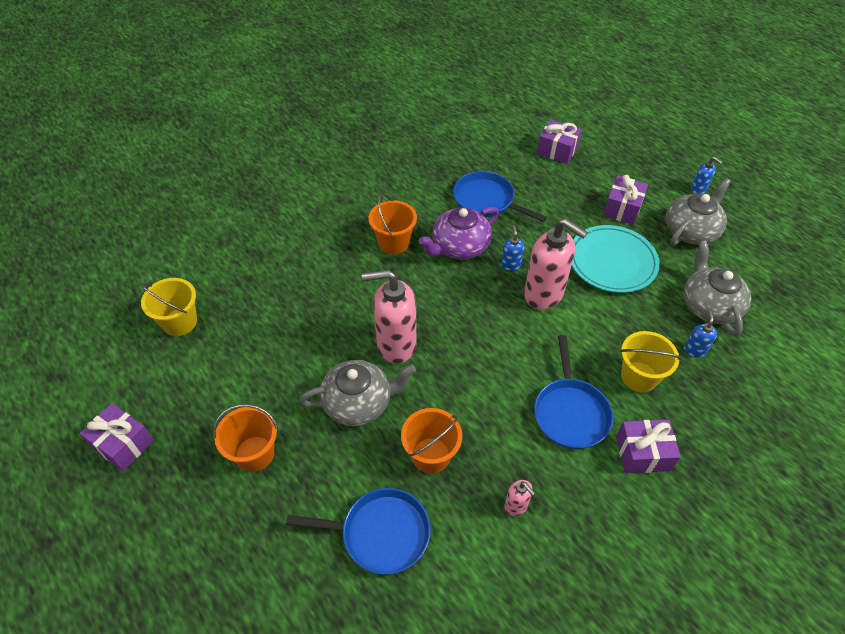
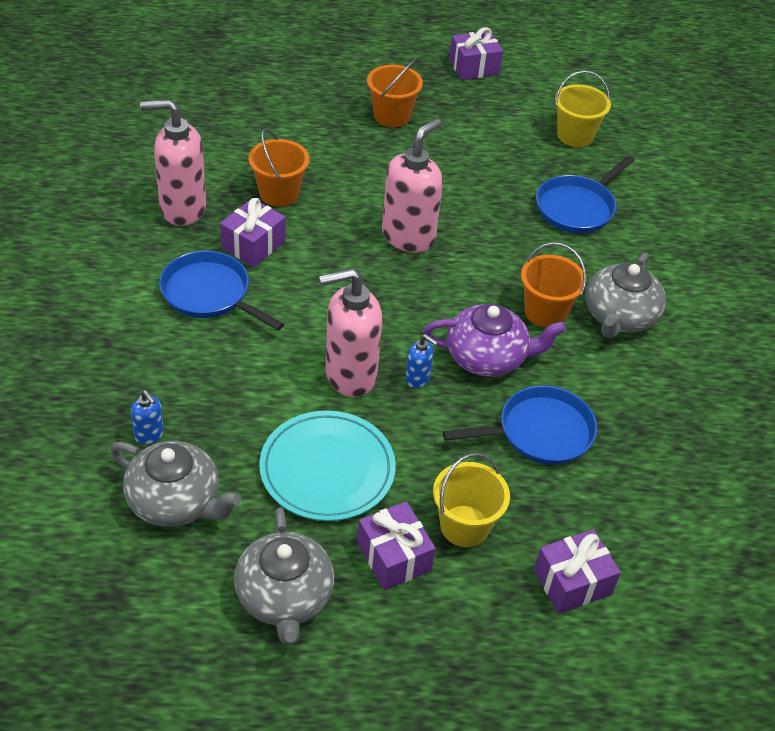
camera: 125 degrees right, 5 degrees down
(359, 403) = (374, 184): grey teapot -> grey teapot (619, 316)
(380, 533) = (253, 137): blue pan -> blue pan (577, 207)
(459, 246) = (487, 357): purple teapot -> purple teapot turned 90 degrees clockwise
(516, 506) = (182, 209): pink soap dispenser -> pink soap dispenser, size x2.21
(639, 377) = (180, 367): yellow bucket -> yellow bucket (464, 526)
(642, 453) = (119, 308): purple gift -> purple gift (253, 245)
(698, 190) = (337, 685): blue soap dispenser -> none

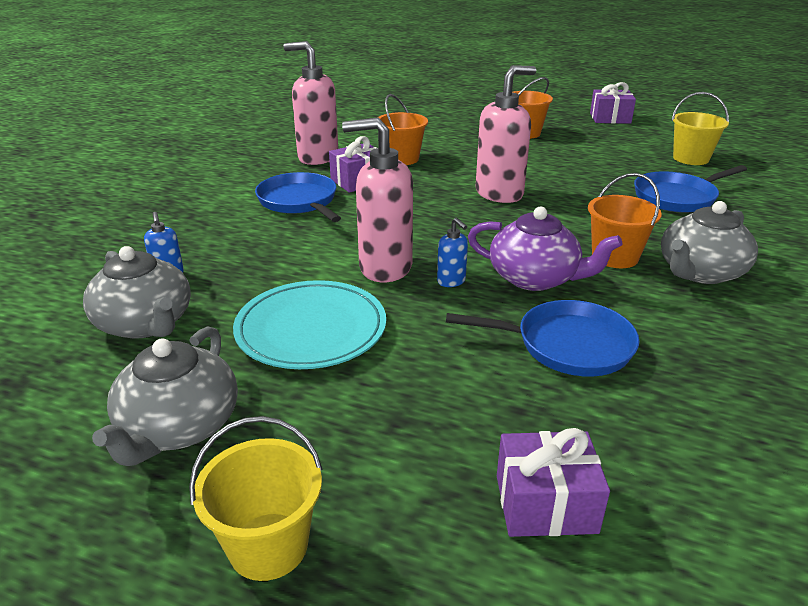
camera: 25 degrees right, 15 degrees down
(394, 557) = (328, 419): purple gift -> none
(464, 526) = (431, 409): yellow bucket -> yellow bucket (268, 546)

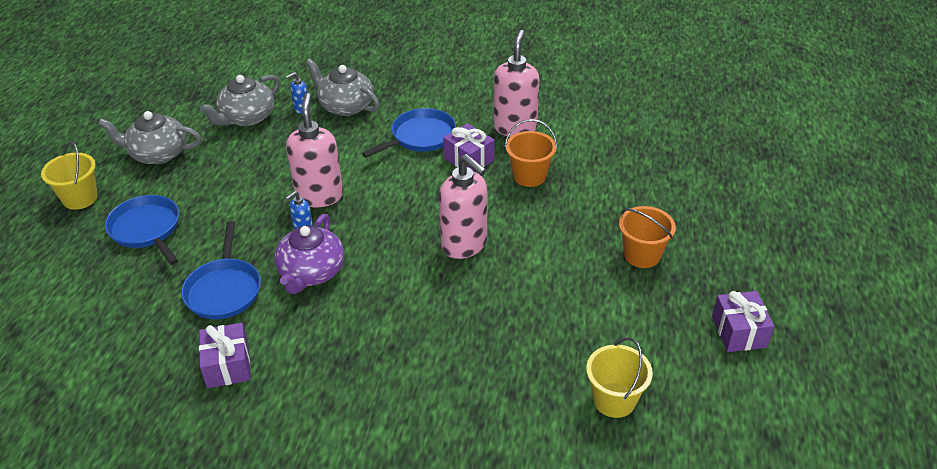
camera: 80 degrees right, 10 degrees up
(311, 330) = (241, 178): turquoise plate -> none
(545, 503) = (89, 282): purple gift -> purple gift (228, 365)
(615, 257) = (351, 319): orange bucket -> none
(677, 197) = (490, 374): blue pan -> blue pan (147, 229)
(700, 272) = (330, 372): grey teapot -> grey teapot (345, 106)

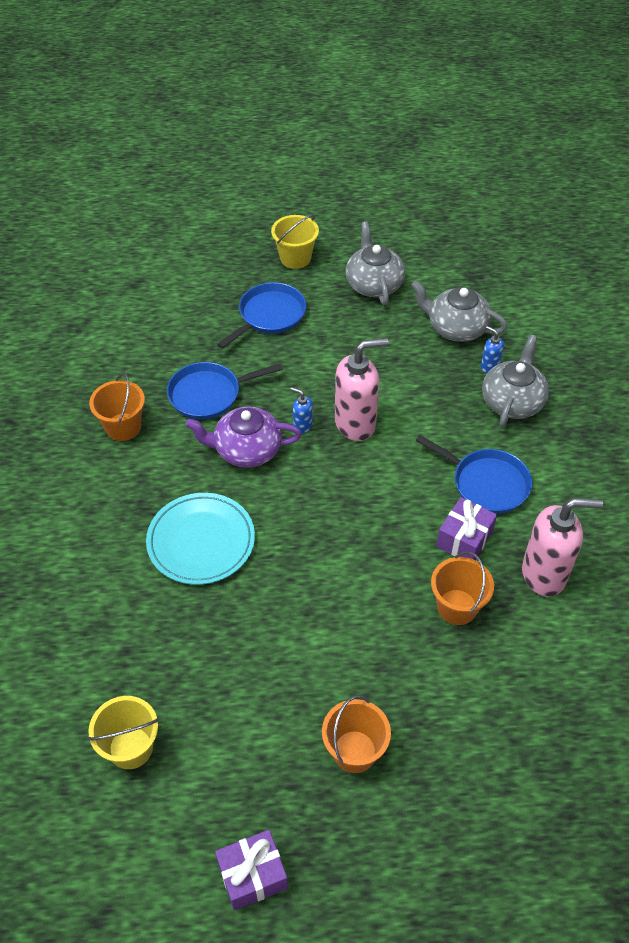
camera: 75 degrees right, 10 degrees up
(228, 365) = (123, 427): purple gift -> orange bucket
(405, 320) = (201, 541): none -> turquoise plate
(464, 245) = (320, 567): pink soap dispenser -> none

